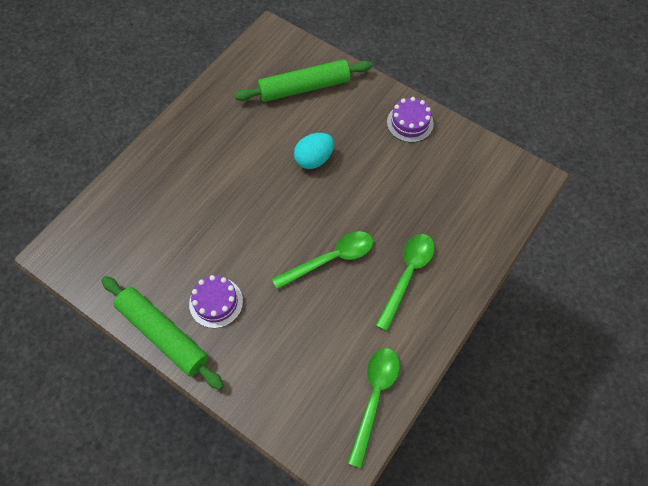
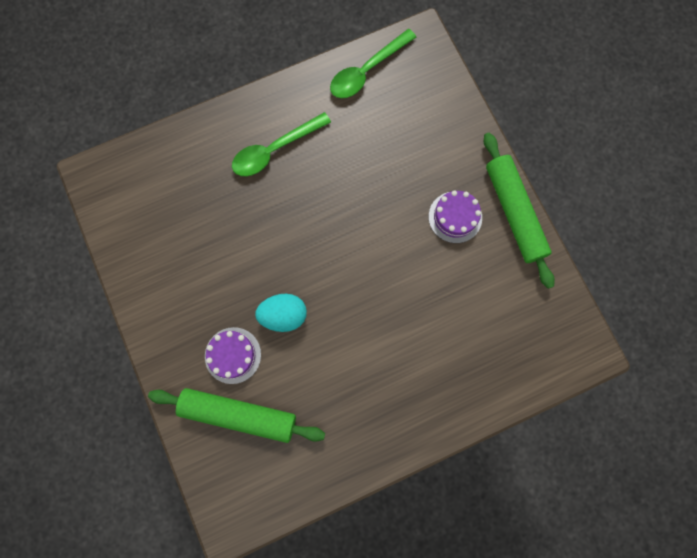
camera: 150 degrees left, 15 degrees up
(330, 259) = (331, 201): green spoon -> none
(410, 123) = (160, 303): purple cake -> purple cake (233, 355)

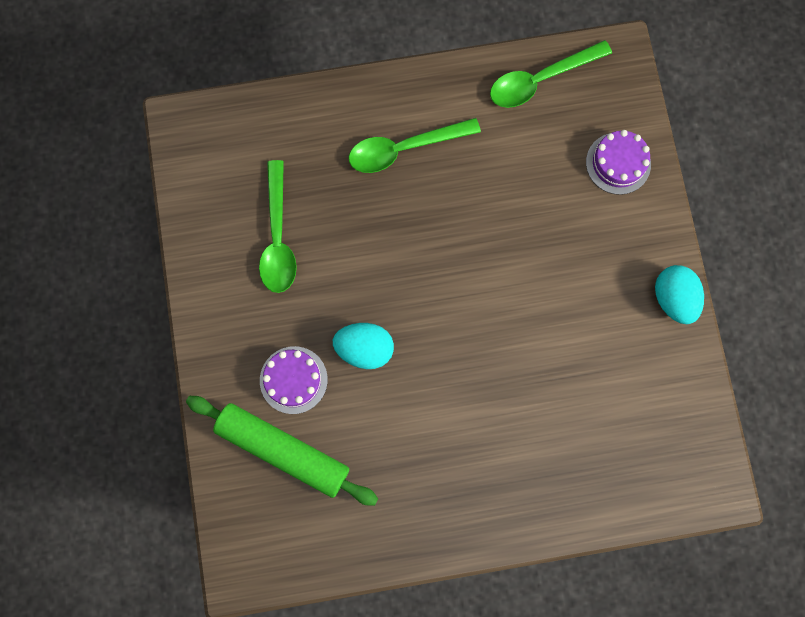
camera: 15 degrees right, 0 degrees up
(191, 245) = (278, 237): none -> green spoon
(455, 217) = (600, 285): purple cake -> purple cake (618, 163)
(514, 212) = (673, 298): green rolling pin -> turquoise egg

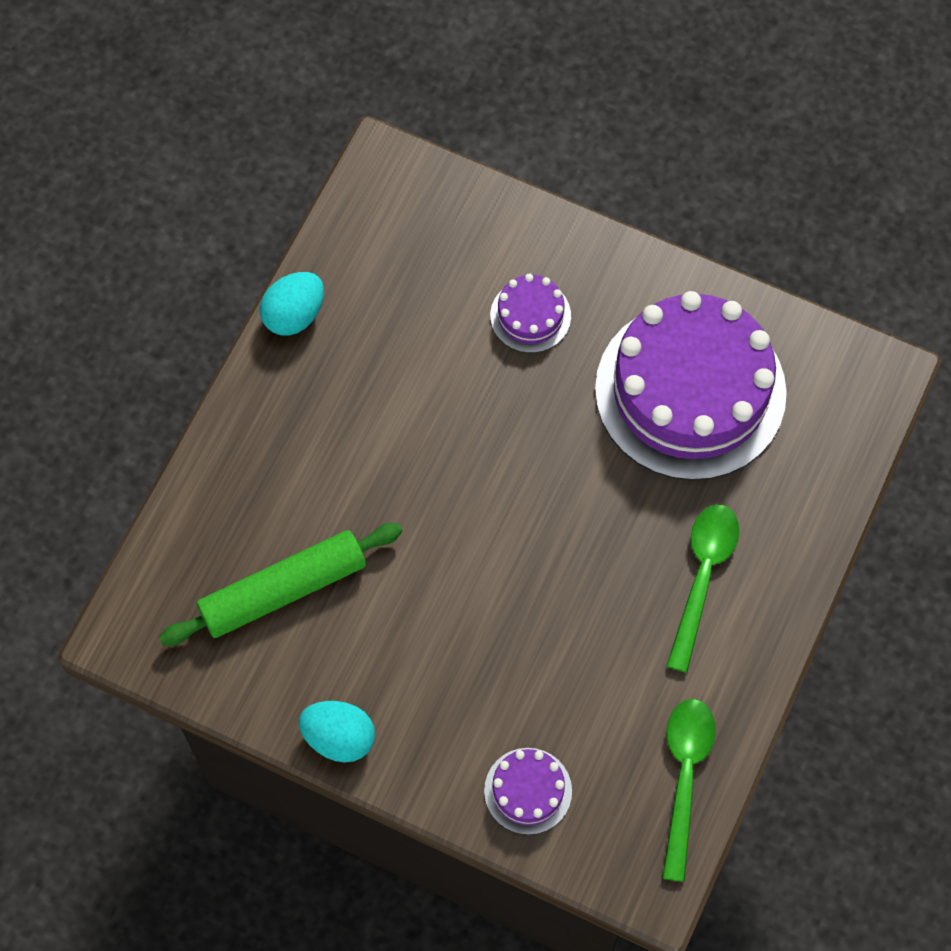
camera: 125 degrees right, 10 degrees down
(278, 237) = (690, 391): green spoon -> purple cake
(283, 450) = (468, 265): green rolling pin -> green rolling pin (283, 590)
(364, 349) = (513, 399): turquoise egg -> turquoise egg (294, 315)

